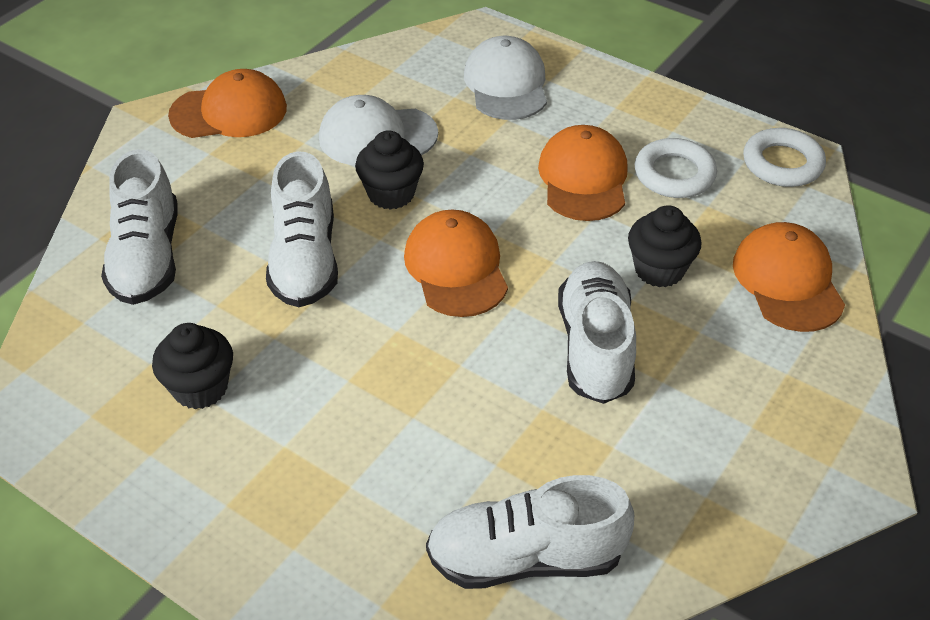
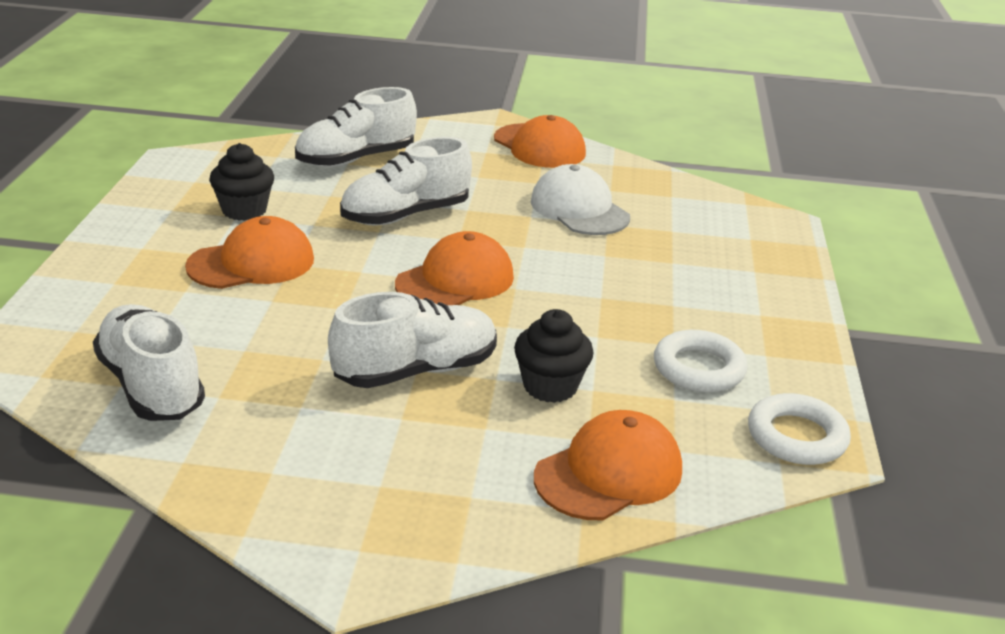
camera: 60 degrees right, 15 degrees down
(391, 194) = (516, 231): black cupcake -> none
(506, 84) = (720, 251): white cap -> none
(583, 178) = (635, 318): orange cap -> orange cap (251, 263)

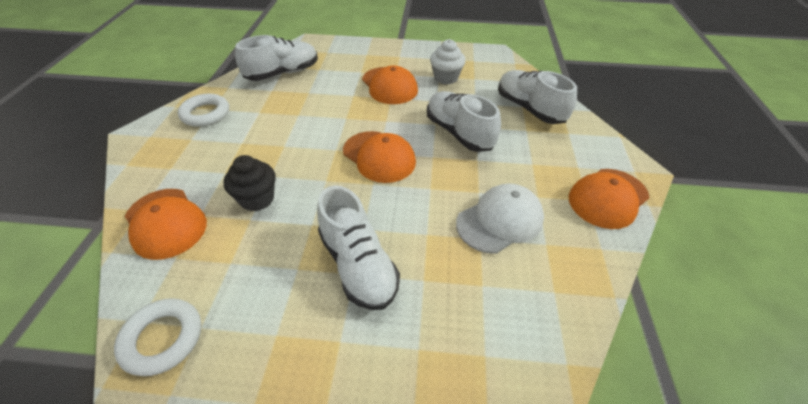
camera: 90 degrees right, 15 degrees up
(244, 210) = (445, 78): black cupcake -> white cupcake
(415, 371) = (282, 145): white shoe -> white shoe (358, 265)
(698, 368) = (263, 282): white ring -> white ring (205, 114)

